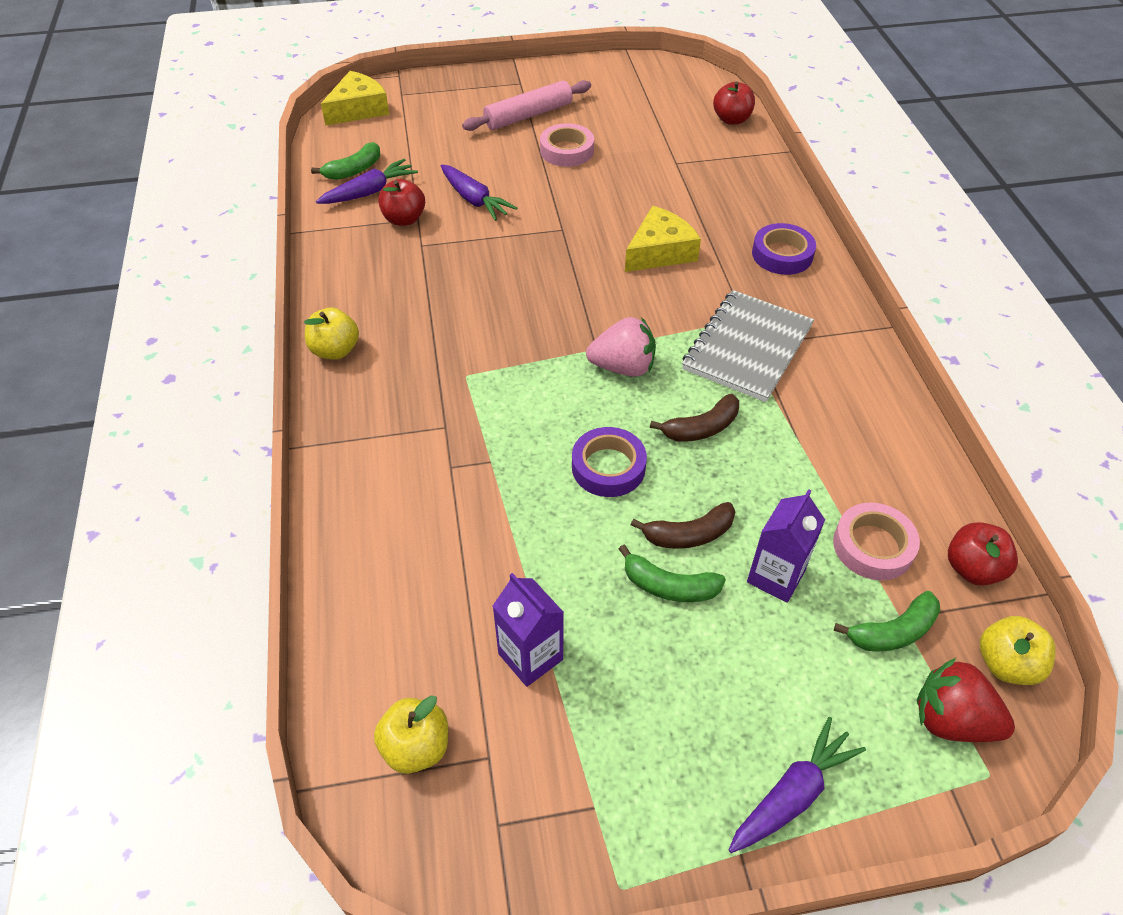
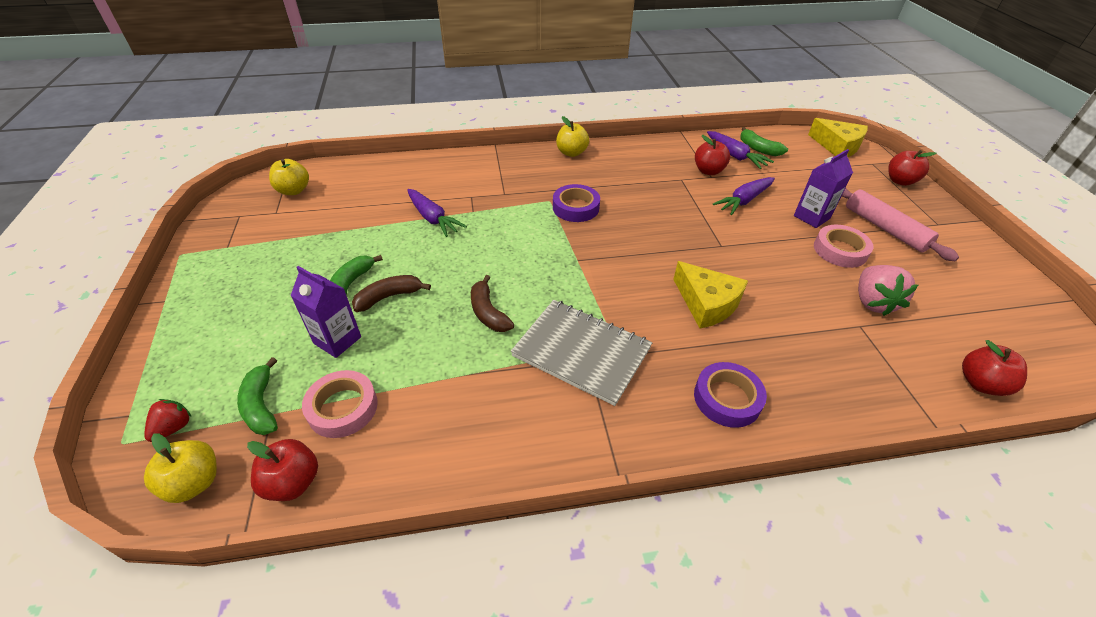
camera: 90 degrees right, 5 degrees down
(440, 85) = (900, 181): none -> red apple
(530, 656) = (326, 226): purple carton -> purple carton (811, 217)
(608, 467) = (458, 261): purple tape -> purple tape (575, 207)
(623, 367) = (556, 273): pink strawberry -> pink strawberry (872, 302)
(689, 535) = (389, 297): brown banana -> brown banana turned 75 degrees clockwise
(792, 793) = (181, 328): purple carrot -> purple carrot (433, 218)
(951, 720) = (174, 428): red strawberry -> red strawberry, size x0.59

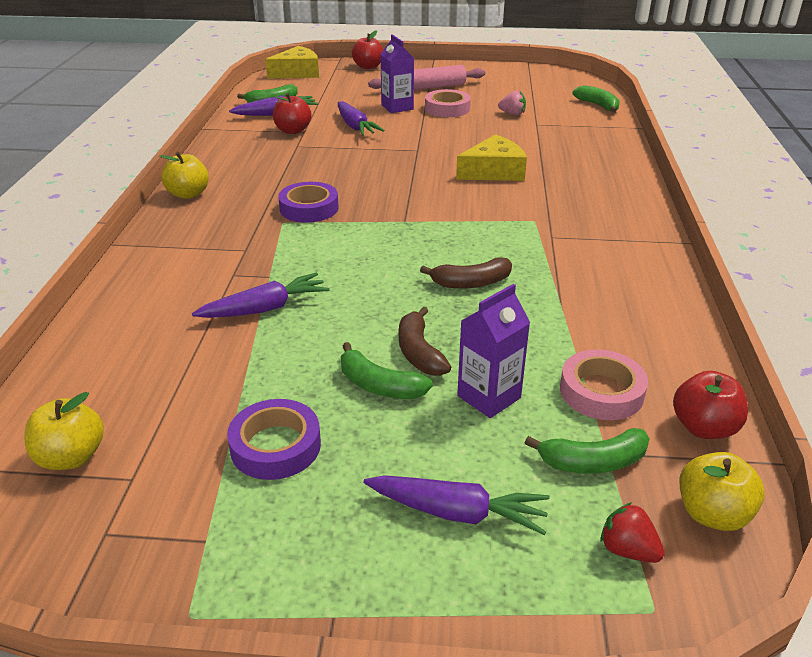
camera: 75 degrees left, 10 degrees down
(226, 338) = (458, 512): none -> purple carrot
(581, 352) = (542, 238): grey notebook -> none
(727, 398) = (604, 185): purple tape -> purple tape (275, 446)
(872, 302) = (512, 114): pink strawberry -> pink strawberry, size x0.59
(981, 383) = (598, 105): red apple -> green banana

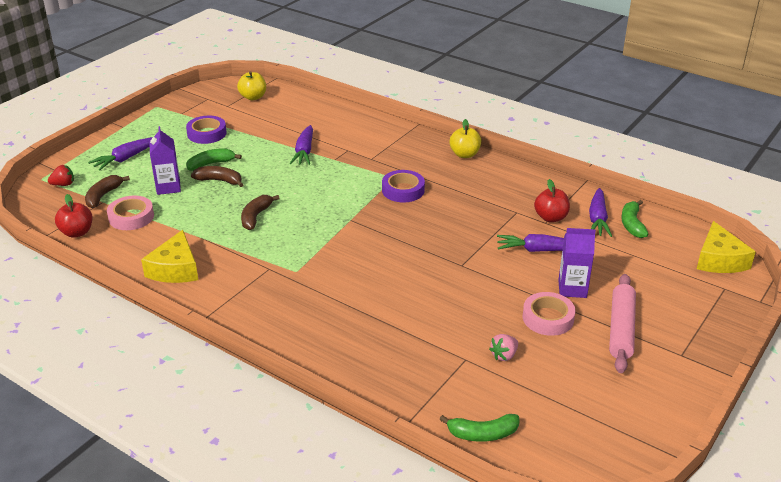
camera: 120 degrees right, 0 degrees up
(368, 67) = (720, 312): red apple -> none
(494, 171) = (386, 286): yellow cheese -> yellow cheese (175, 269)
(593, 462) = (103, 196): green banana -> brown banana
(712, 514) = (46, 209): yellow apple -> none

